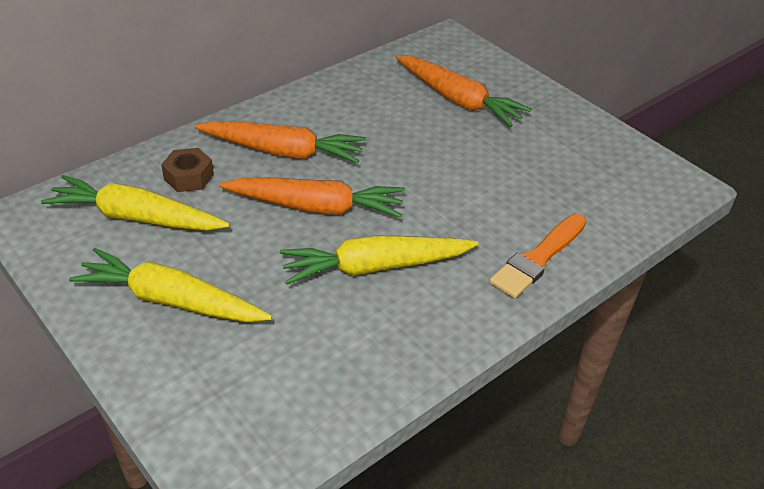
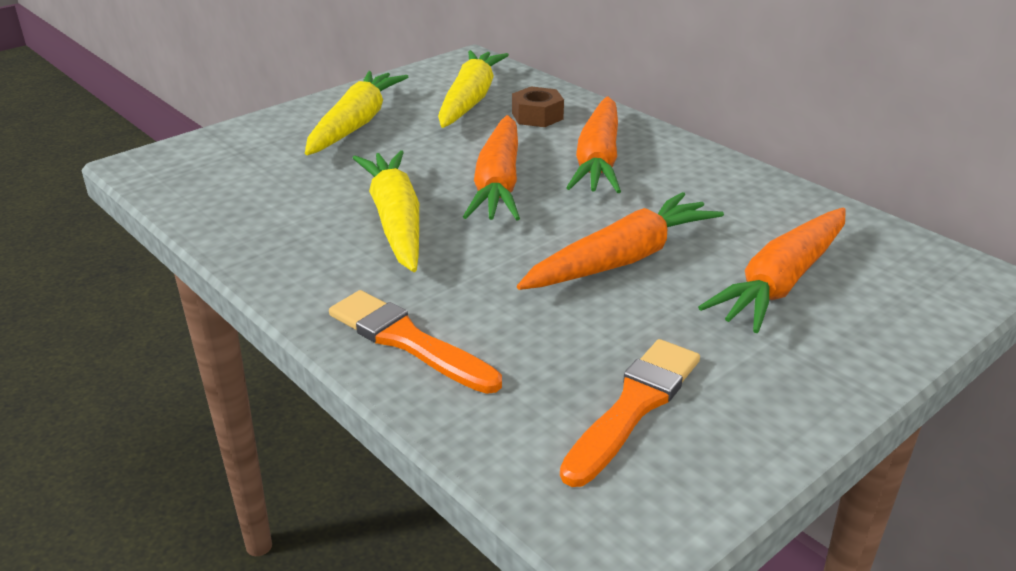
camera: 90 degrees right, 10 degrees down
(433, 156) = (622, 259): none -> orange carrot
(585, 169) = (634, 406): none -> orange brush

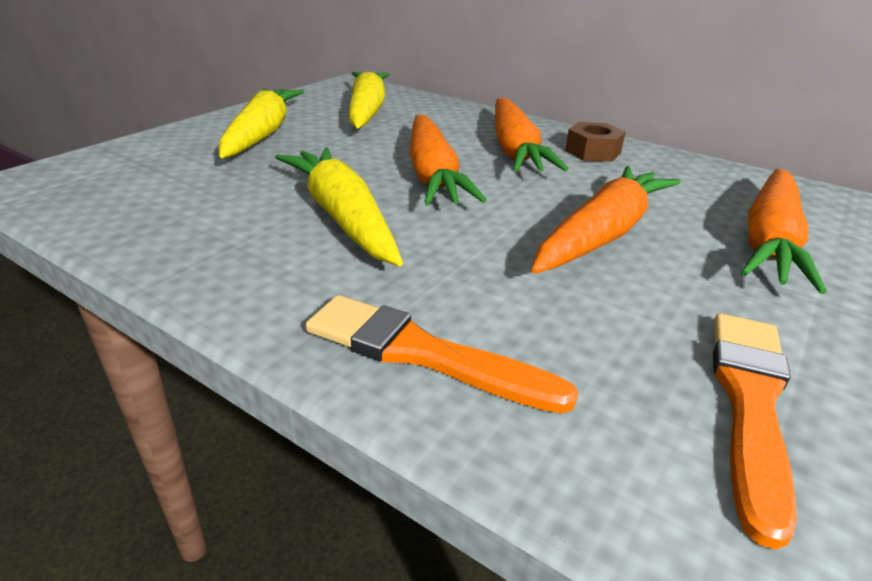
camera: 15 degrees left, 0 degrees up
(537, 116) = (436, 120): brown nut -> brown nut (593, 152)

